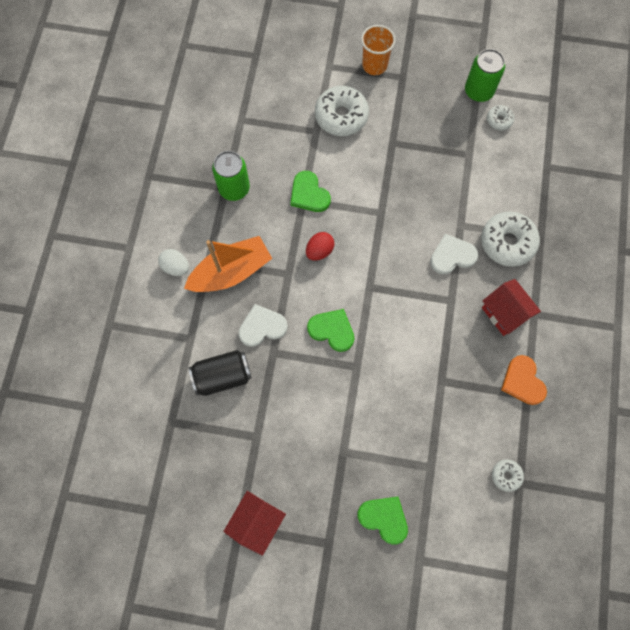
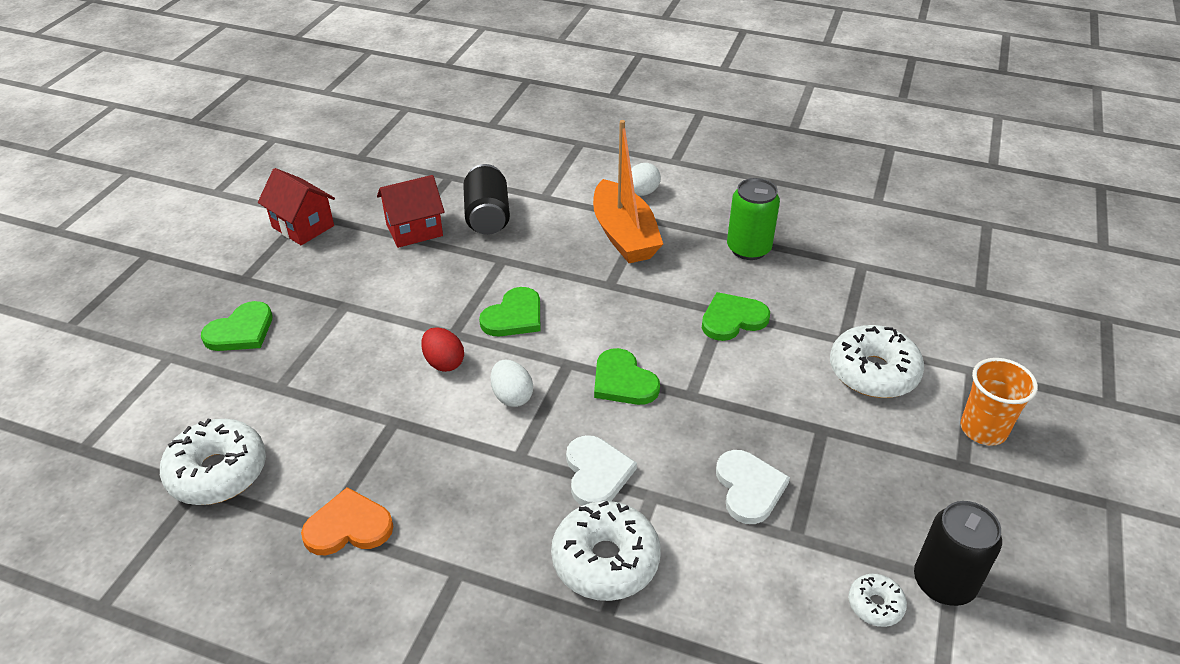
camera: 100 degrees right, 30 degrees down
(262, 327) = (540, 254): white heart -> white heart (749, 488)
(319, 251) = (638, 318): red egg -> red egg (444, 362)
(378, 252) = (623, 381): none -> green heart
(405, 315) = (512, 396): none -> white egg
(478, 91) = (943, 583): green can -> black can
(504, 313) = (474, 526): red house -> red house (414, 230)
(506, 475) = (218, 472): white donut -> white donut, size x2.00

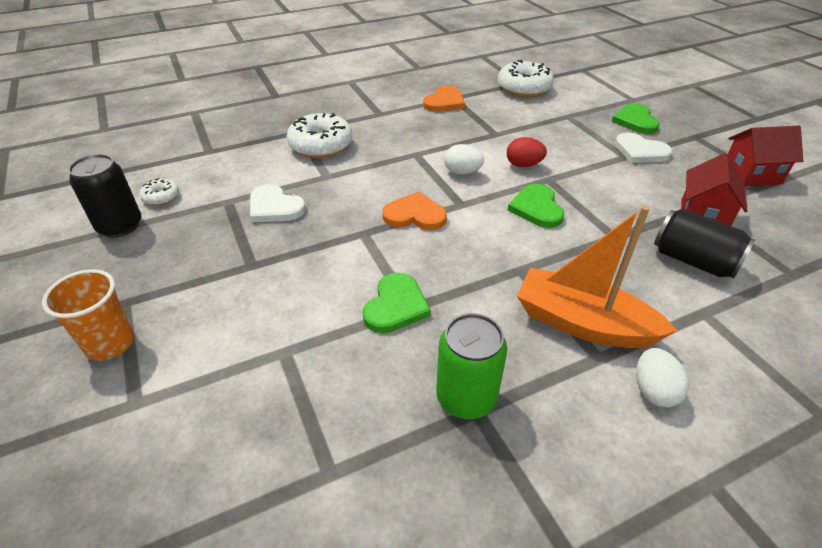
camera: 135 degrees right, 0 degrees up
(597, 473) = (368, 169): white heart -> white heart (640, 151)
(623, 381) = (415, 215): green heart -> orange heart
(873, 372) = (237, 336): white donut -> none

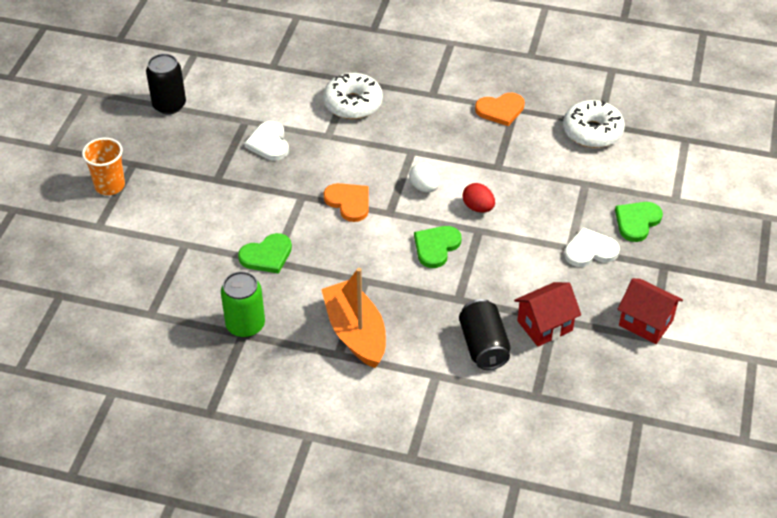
camera: 40 degrees right, 5 degrees up
(161, 197) = (209, 94): white donut -> none
(640, 151) = (590, 250): white heart -> white heart turned 90 degrees clockwise
(653, 390) = (342, 387): white egg -> none

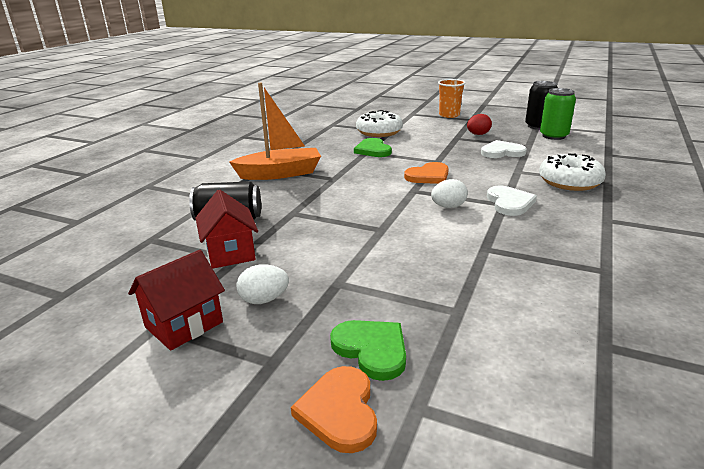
camera: 100 degrees right, 20 degrees down
(245, 325) = (309, 144): green can -> green can (553, 136)
(436, 247) = (363, 207): green heart -> none
(478, 207) = (416, 231): red egg -> red egg (478, 134)
(500, 110) = (598, 260): orange heart -> orange heart (339, 411)
(590, 250) = (327, 297): white heart -> white heart (509, 203)
(592, 132) = (580, 335): white donut -> white donut (379, 132)
(604, 285) = (264, 300): none -> white egg

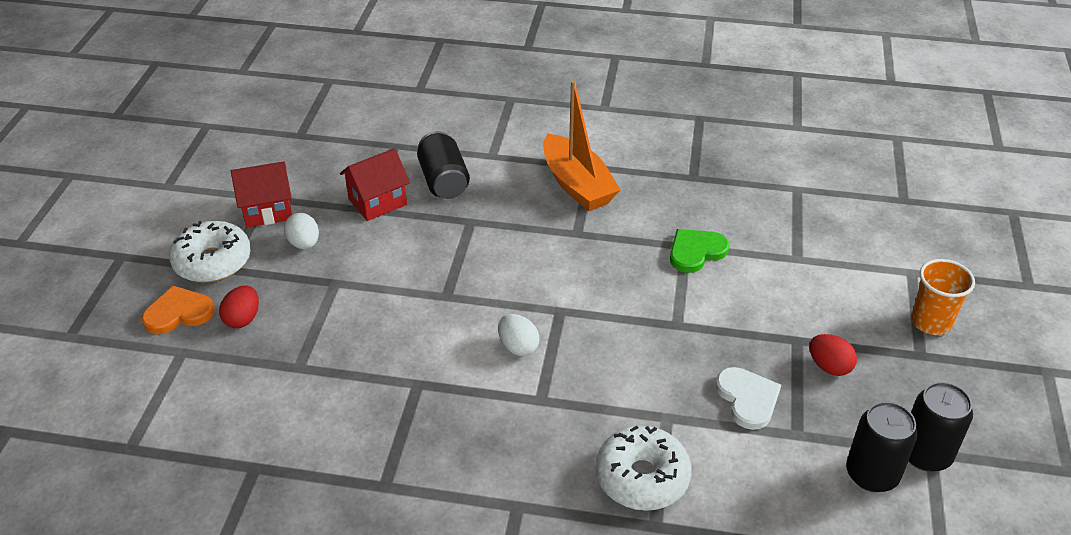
camera: 75 degrees right, 15 degrees up
(184, 324) = (267, 211): red house -> red house turned 45 degrees counterclockwise
(371, 349) = (243, 319): green heart -> red egg
(379, 132) = (784, 246): white donut -> white donut (212, 261)
(428, 176) = (614, 320): orange heart -> none
(509, 203) = (545, 406): white heart -> none
(553, 136) = (871, 474): green can -> black can

